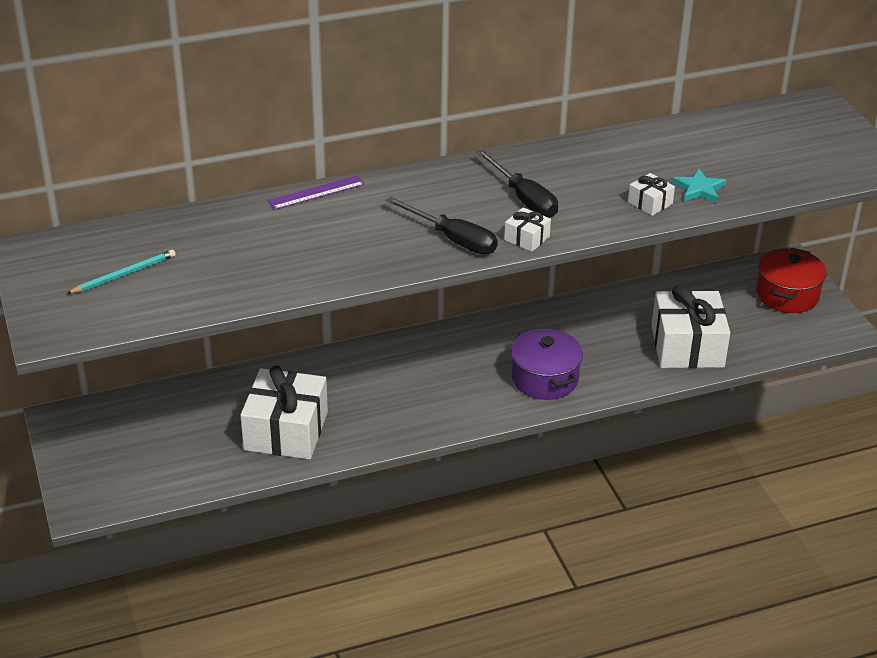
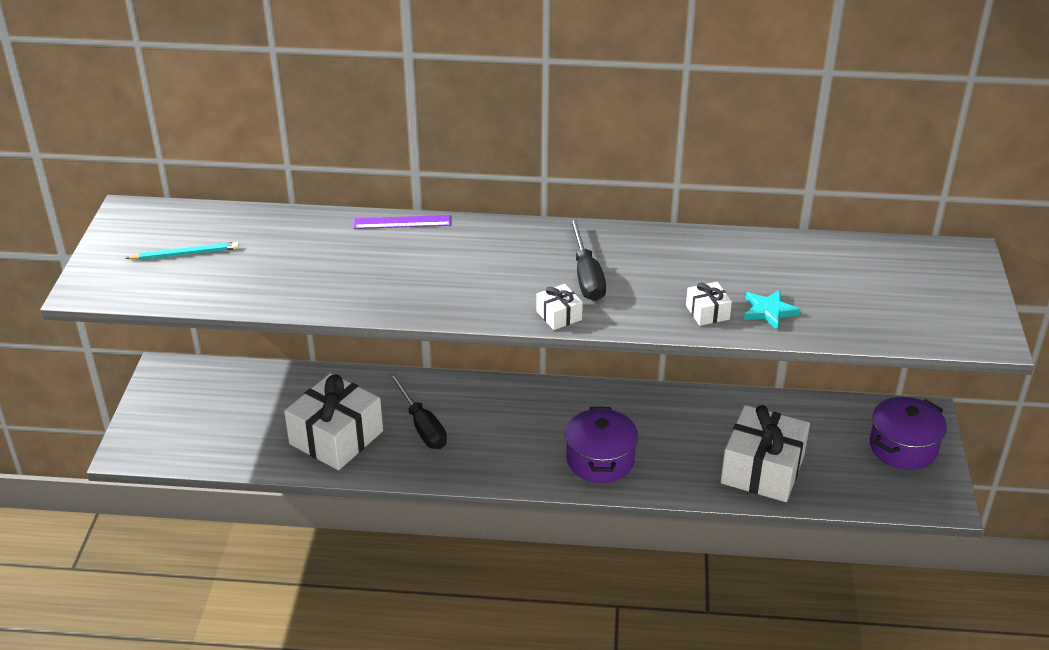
camera: 25 degrees right, 0 degrees up
(453, 239) = (489, 298): black screwdriver -> black screwdriver (422, 426)
(787, 295) = (903, 447): red pot -> purple pot

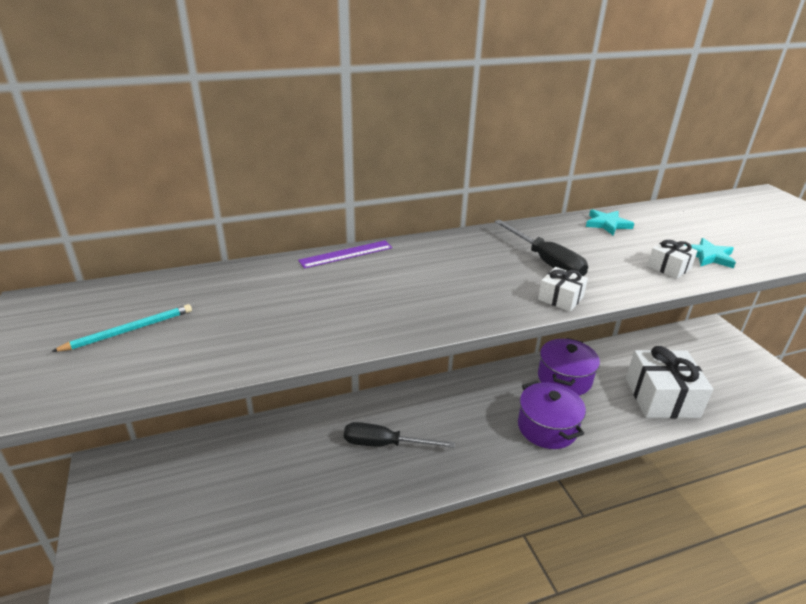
camera: 25 degrees left, 5 degrees down
(336, 437) = (313, 481): white gift -> none
(422, 426) = (384, 444): black screwdriver -> black screwdriver turned 150 degrees clockwise
(704, 248) = (607, 224): none -> turquoise star
(903, 447) = (726, 353): purple pot -> purple pot (564, 379)

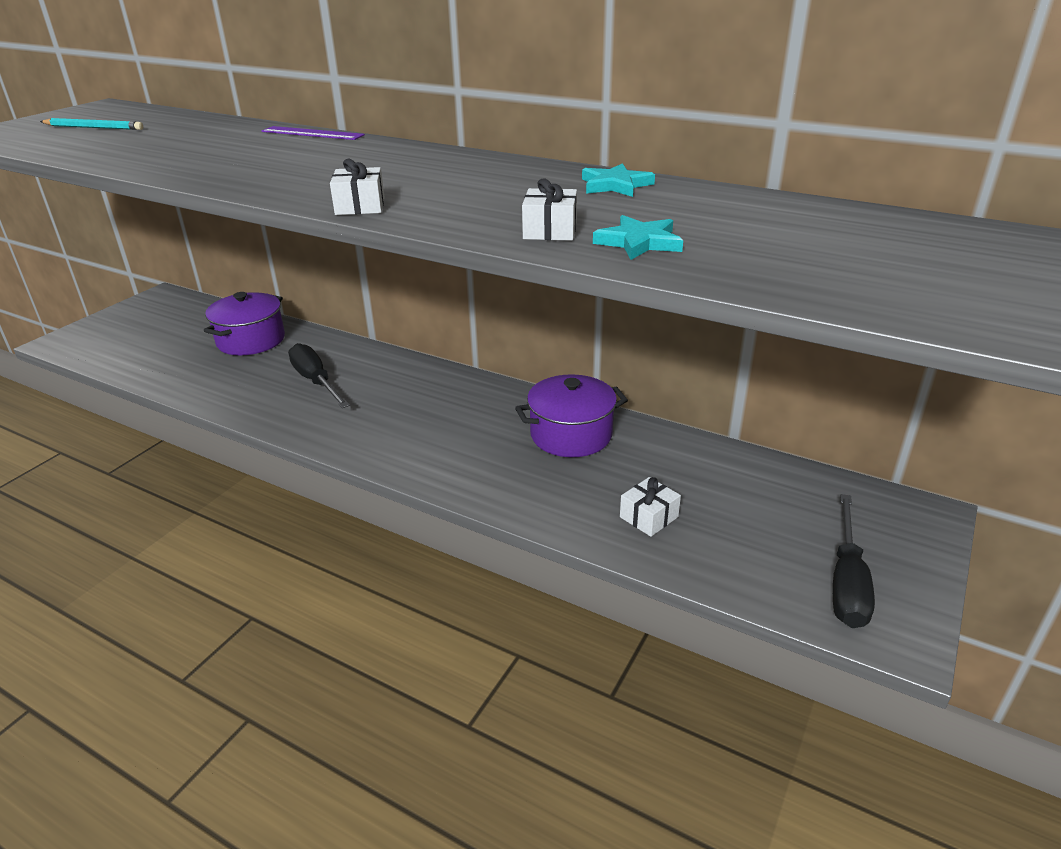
camera: 50 degrees right, 0 degrees up
(546, 262) = (440, 185): black screwdriver -> black screwdriver (846, 582)
(547, 427) = (461, 455): purple pot -> purple pot (251, 340)
(661, 397) = (649, 517): white gift -> white gift, size x0.44

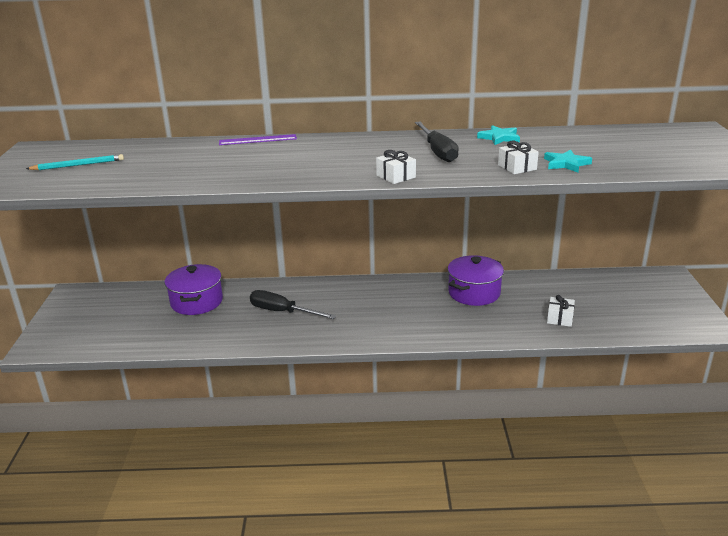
camera: 30 degrees left, 5 degrees down
(846, 582) = (670, 315): black screwdriver -> black screwdriver (437, 152)

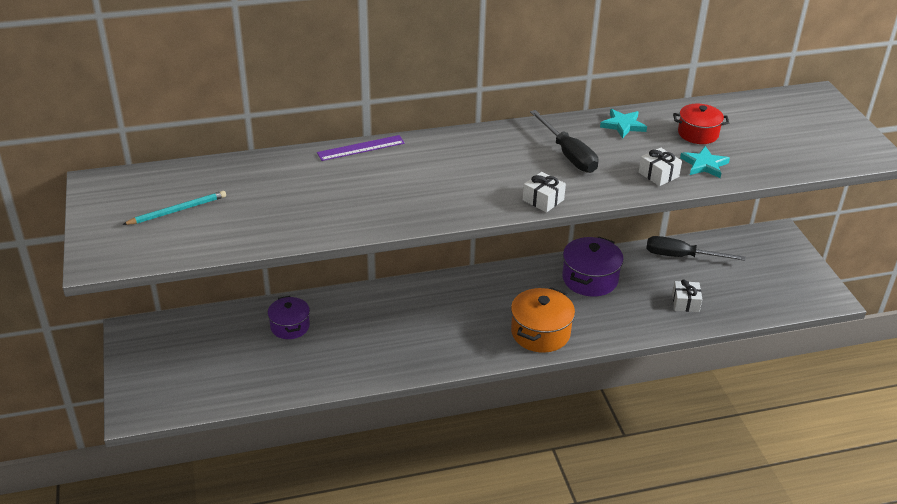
camera: 15 degrees left, 10 degrees up
(196, 302) = (290, 326): purple pot -> purple pot, size x0.66
(282, 312) = (394, 329): black screwdriver -> black screwdriver (681, 256)
(411, 327) = (540, 333): none -> orange pot
(569, 145) = (698, 134): none -> red pot

